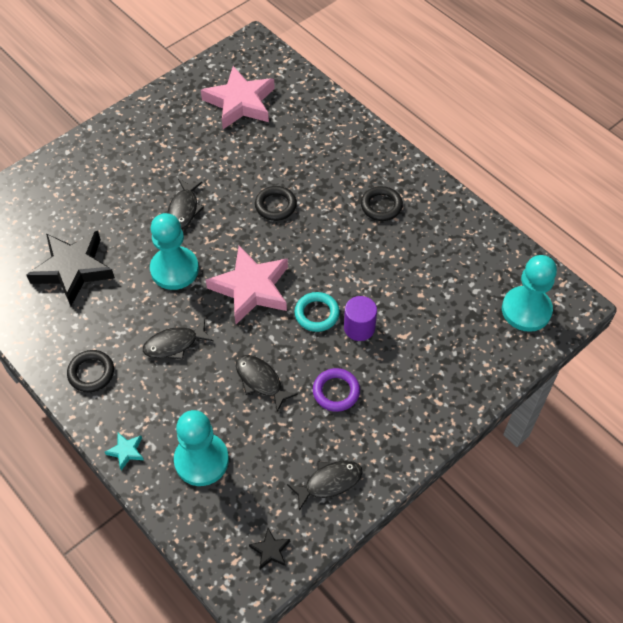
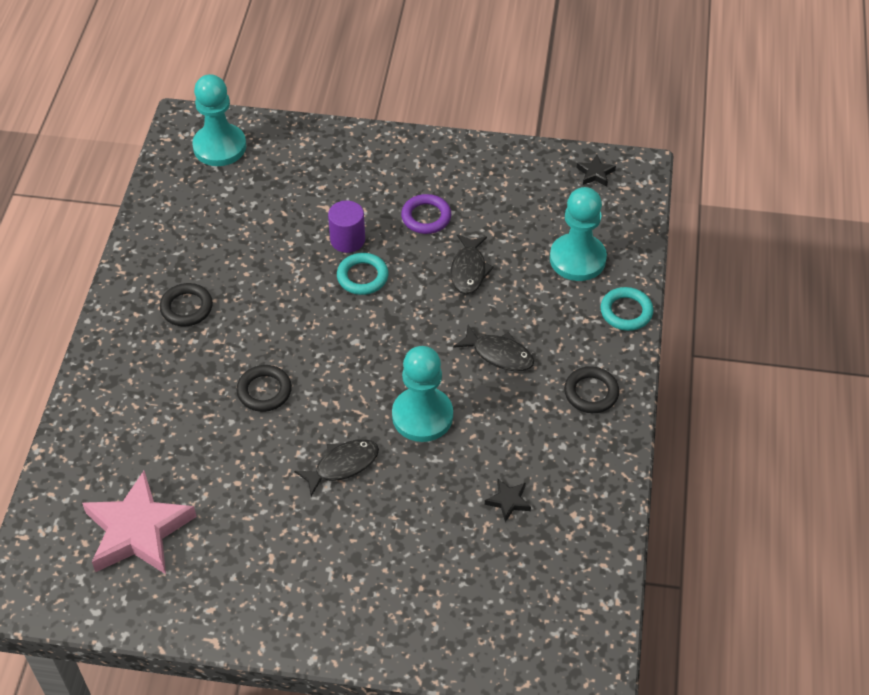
camera: 130 degrees left, 5 degrees down
(73, 269) = (508, 501): black star -> black star, size x0.42
(126, 451) = (626, 312): turquoise star -> turquoise ring
(251, 288) = (383, 341): pink star -> none
(329, 482) = (507, 174): black fish -> none

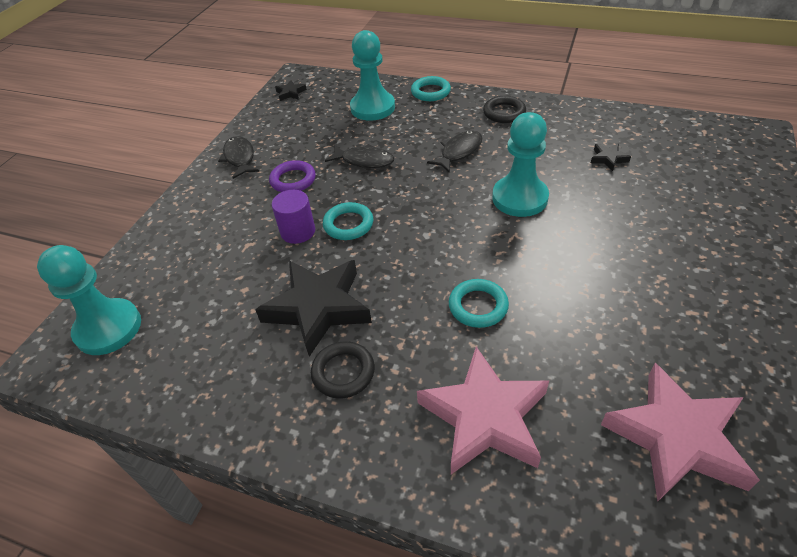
camera: 75 degrees left, 5 degrees down
(150, 404) = (485, 417): none -> pink star
(252, 277) = (318, 308): none -> black star
(264, 391) = (478, 306): black ring -> turquoise ring
(343, 465) = (574, 252): black fish -> black fish (240, 158)

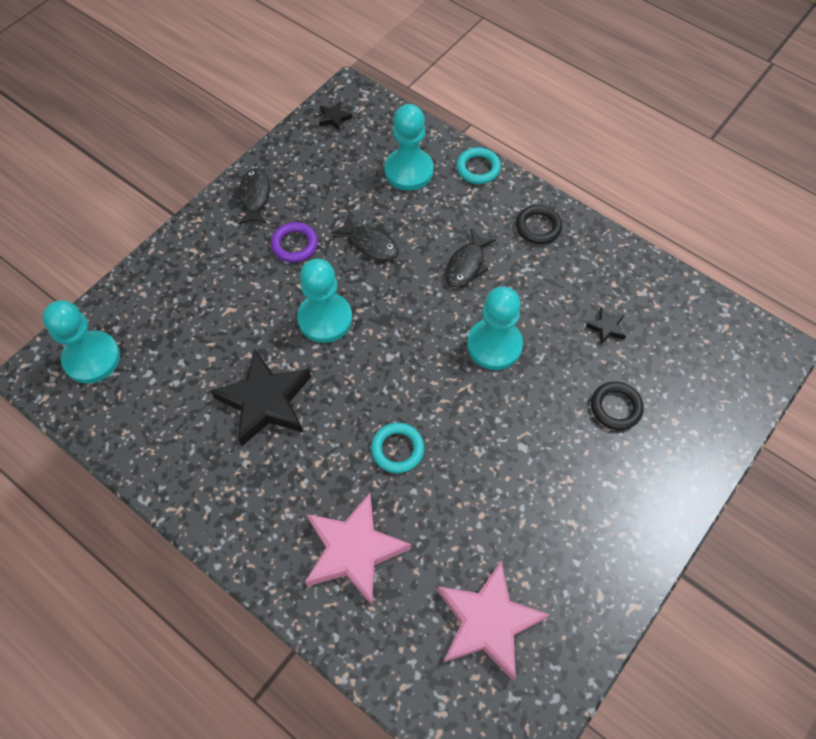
camera: 15 degrees right, 15 degrees up
(298, 231) = (277, 311): purple cylinder -> none
(343, 372) = (263, 471): black ring -> black ring (615, 407)
(348, 224) = (325, 319): turquoise ring -> turquoise pawn
(459, 152) = (466, 265): black fish -> black fish turned 150 degrees clockwise

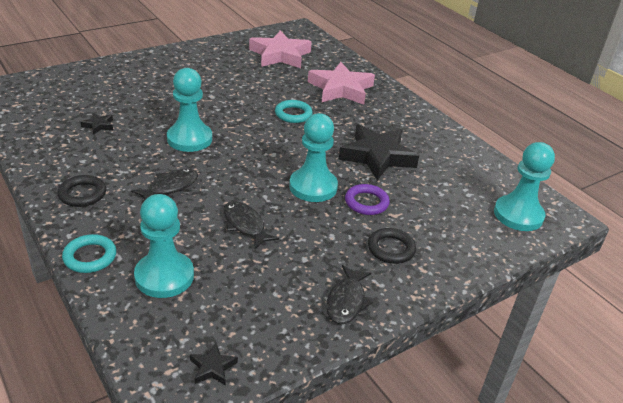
camera: 165 degrees left, 25 degrees down
(295, 244) = (318, 245): purple ring -> purple ring (366, 202)
(615, 407) = (136, 94): black ring -> black ring (391, 249)

